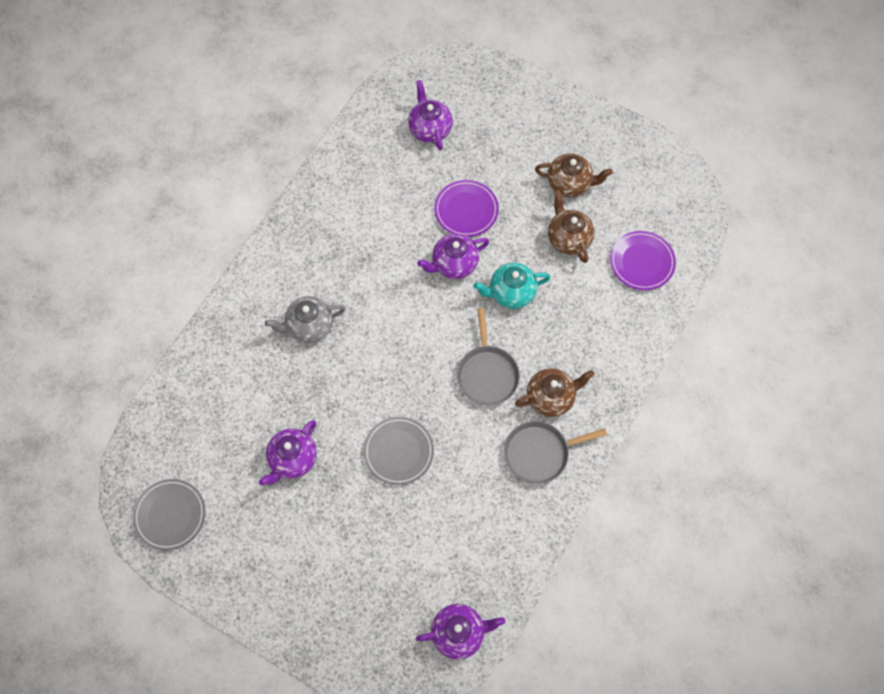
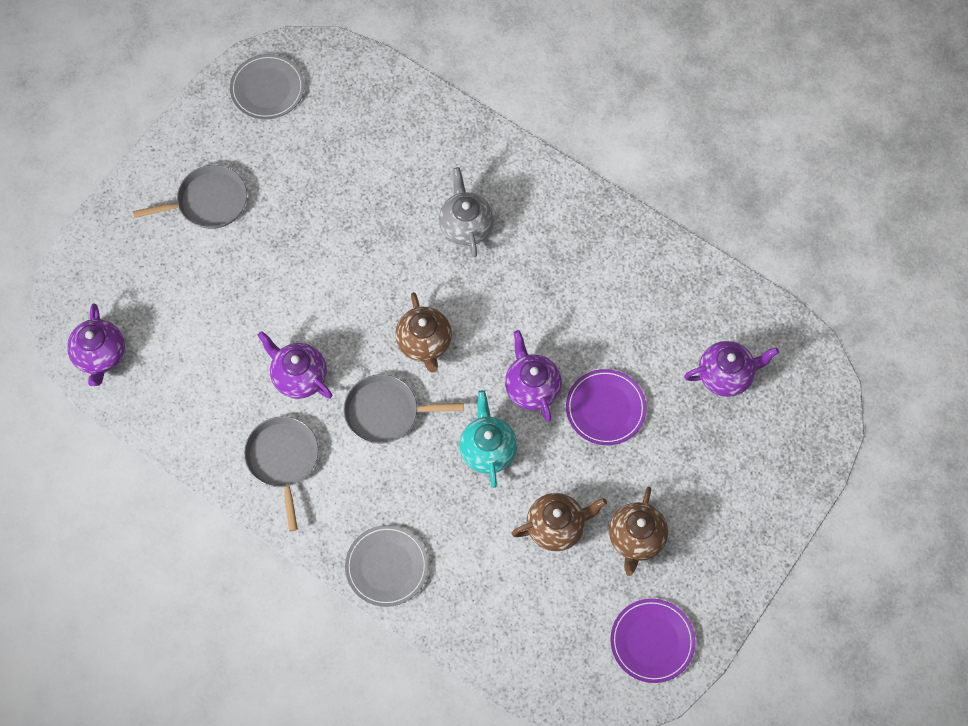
camera: 95 degrees right, 0 degrees up
(292, 459) = (311, 204): purple teapot -> purple teapot (299, 377)
(294, 554) = (208, 202): none -> grey pan
(398, 451) = (305, 310): grey plate -> grey plate (387, 566)
(551, 397) = (348, 480): brown teapot -> brown teapot (424, 343)
(642, 262) = (516, 614): purple plate -> purple plate (652, 641)

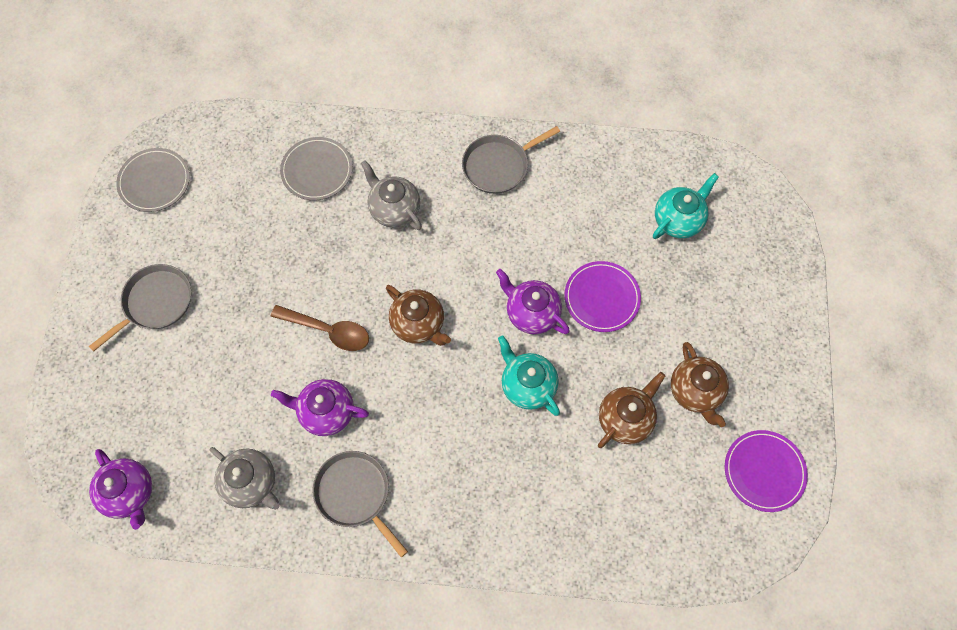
camera: 30 degrees left, 0 degrees up
(203, 402) = (251, 483): none -> grey teapot
(342, 306) = (328, 331): none -> brown spoon
(386, 412) = (421, 401): grey pan -> grey pan (498, 166)
(387, 566) = (504, 537): grey plate -> grey plate (317, 170)
(726, 375) = (678, 220): purple teapot -> turquoise teapot

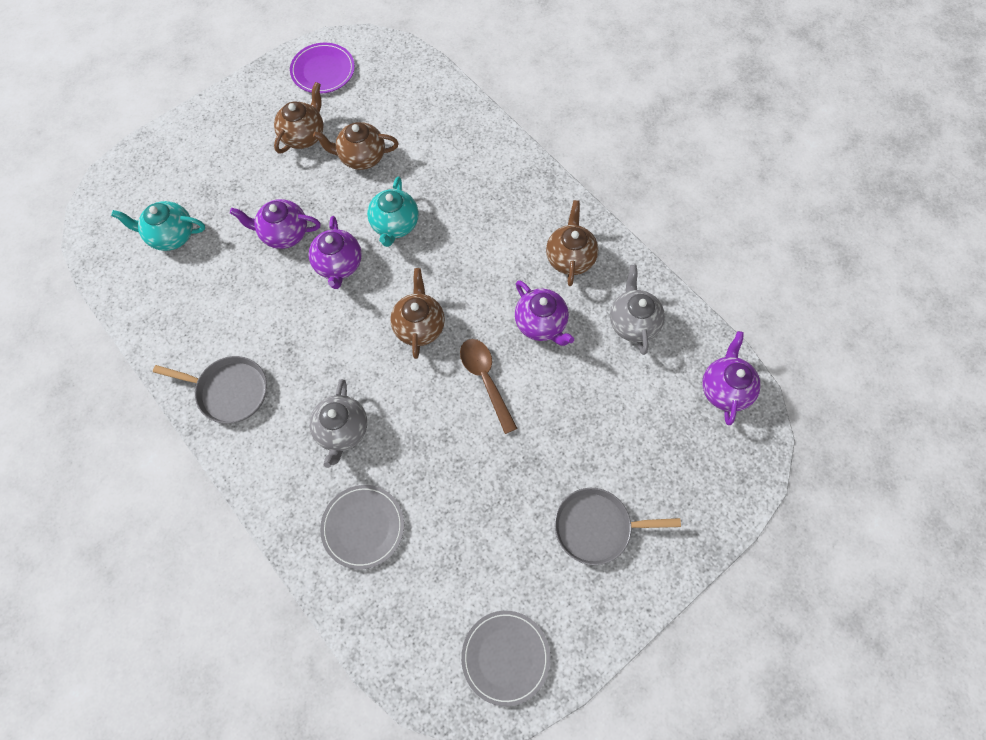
camera: 135 degrees left, 0 degrees up
(355, 494) = (570, 258): grey pan -> brown teapot
(602, 298) = (284, 234): purple plate -> purple teapot

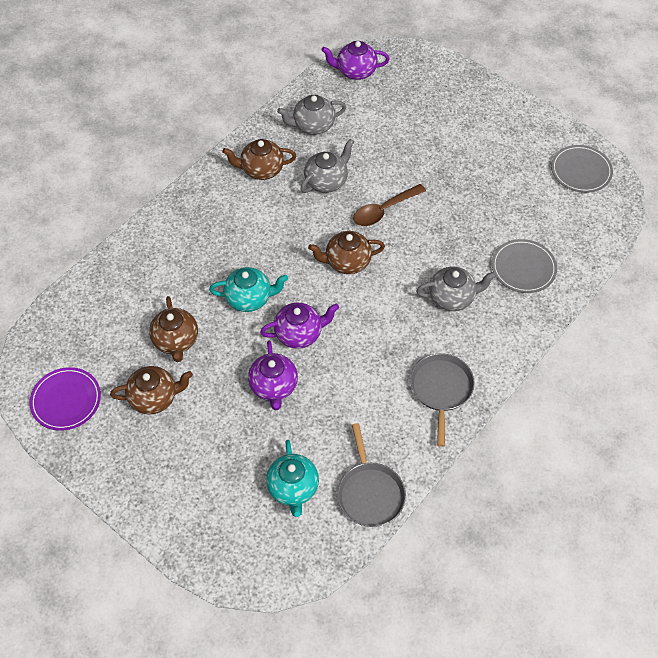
camera: 100 degrees left, 10 degrees down
(304, 136) = (154, 398): brown teapot -> brown teapot turned 150 degrees clockwise
(541, 324) = (326, 181): purple teapot -> grey teapot
(596, 527) = (478, 132): grey pan -> grey pan (370, 493)

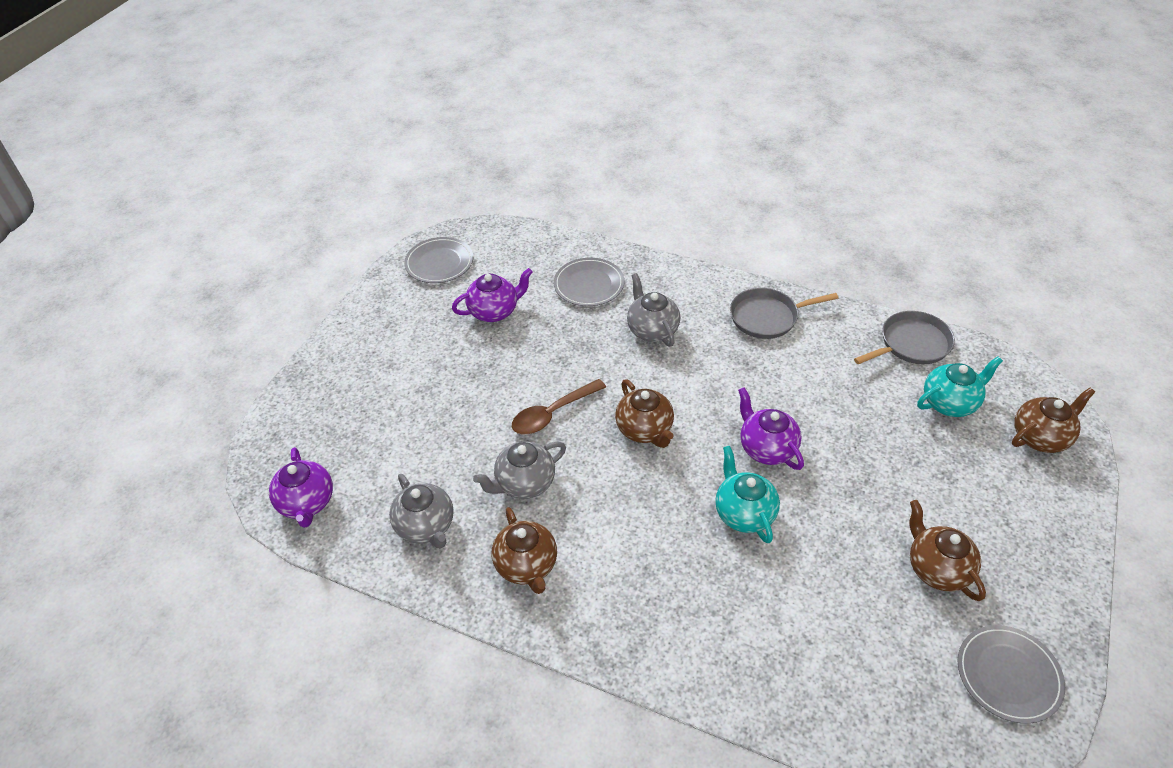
camera: 105 degrees left, 10 degrees down
(66, 400) = (1008, 675): purple plate -> grey plate
(176, 341) = (847, 574): brown teapot -> brown teapot (1040, 437)
(274, 387) = (847, 453): purple teapot -> purple teapot (494, 311)
(326, 181) = (524, 483): grey teapot -> grey teapot turned 60 degrees counterclockwise
(384, 210) = (552, 414): brown spoon -> brown spoon turned 105 degrees clockwise

